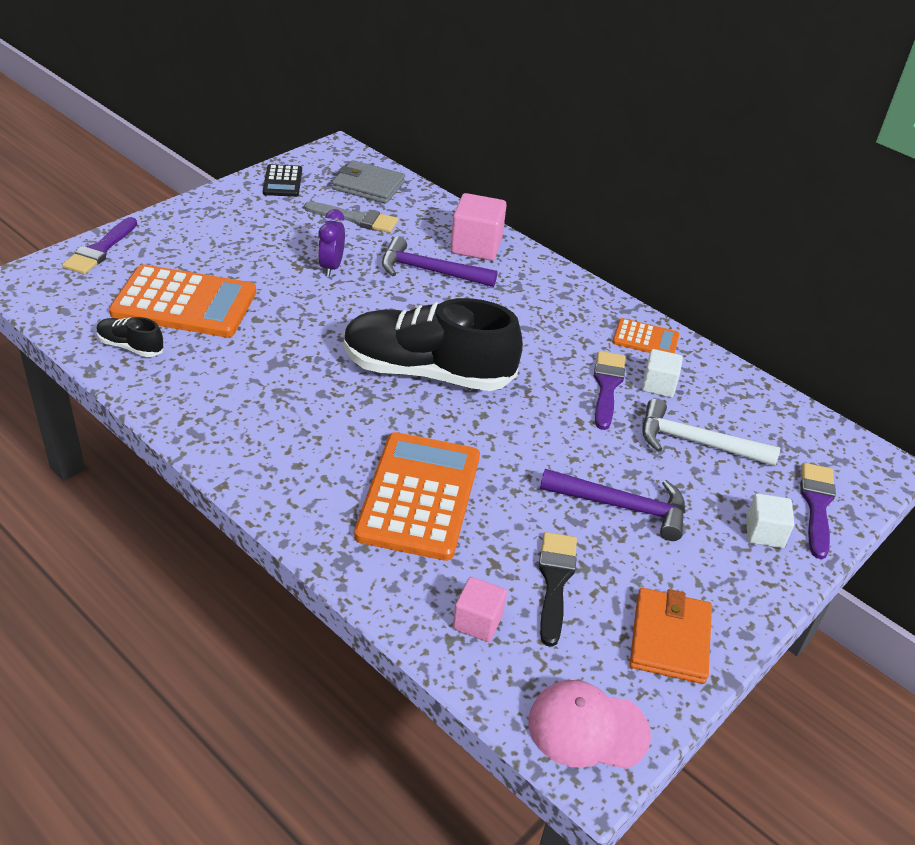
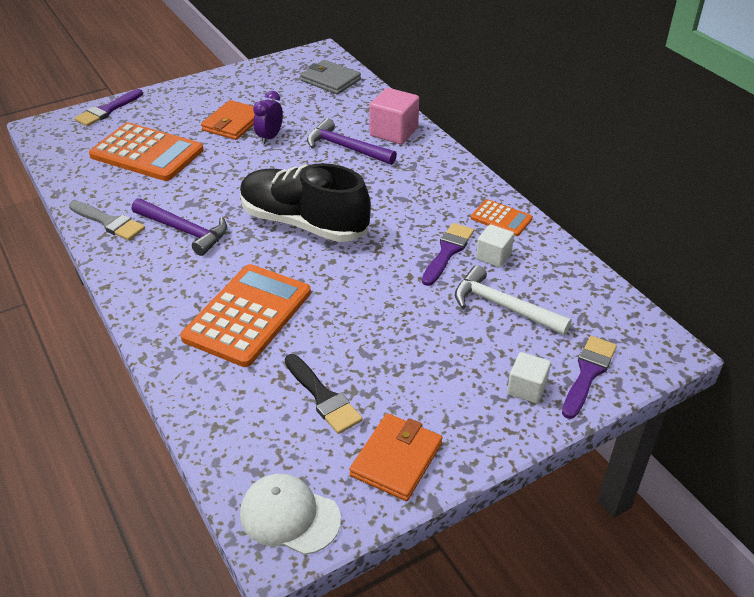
camera: 20 degrees right, 0 degrees up
(131, 346) = (93, 180): black shoe -> none
(276, 252) = (233, 123): none -> orange wallet
(282, 181) = (265, 72): black calculator -> none
(356, 219) = (308, 104): grey brush -> grey brush (109, 222)
(477, 621) = (244, 417): pink cube -> none
(555, 581) = (323, 397): black brush -> black brush turned 120 degrees clockwise
(588, 728) = (289, 516): pink cap -> white cap
(622, 506) = (410, 348): purple hammer -> purple hammer (184, 230)

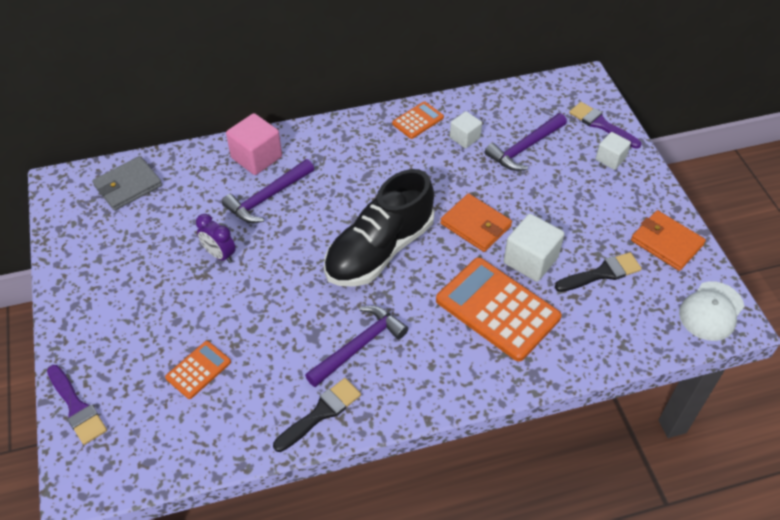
camera: 75 degrees left, 10 degrees up
(109, 222) = (321, 413): grey brush -> black brush
(147, 153) = (198, 370): orange calculator -> orange calculator, size x0.50
(233, 123) = (174, 283): orange wallet -> orange wallet (475, 225)
(324, 332) = (530, 260): none -> white cube
(447, 252) = (450, 163): purple brush -> none
(503, 306) = (525, 148): white hammer -> purple hammer

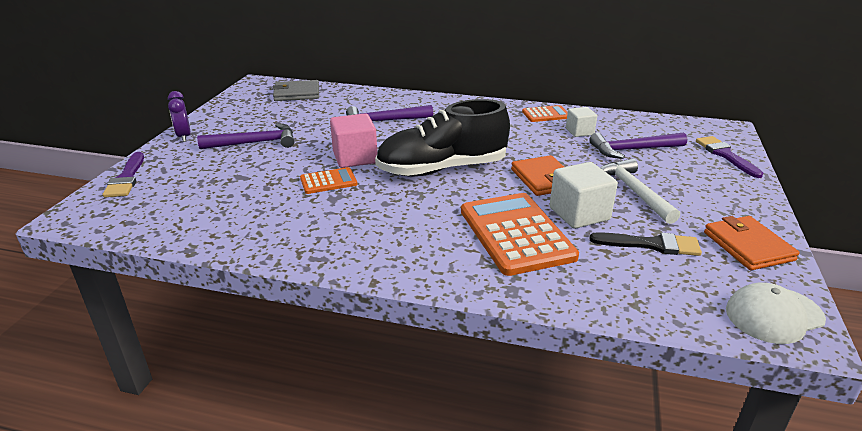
camera: 30 degrees right, 20 degrees down
(198, 370) = (228, 187): orange calculator -> orange calculator (328, 181)
(219, 255) = (316, 137): purple clock -> purple clock (184, 137)
(256, 157) = (398, 102): pink cube -> pink cube (355, 158)
(321, 413) = (287, 243): black brush -> none
(359, 346) = (364, 215): purple hammer -> purple hammer (255, 143)
(556, 210) = (634, 192): none -> white hammer
(610, 159) = (720, 176): white cube -> none

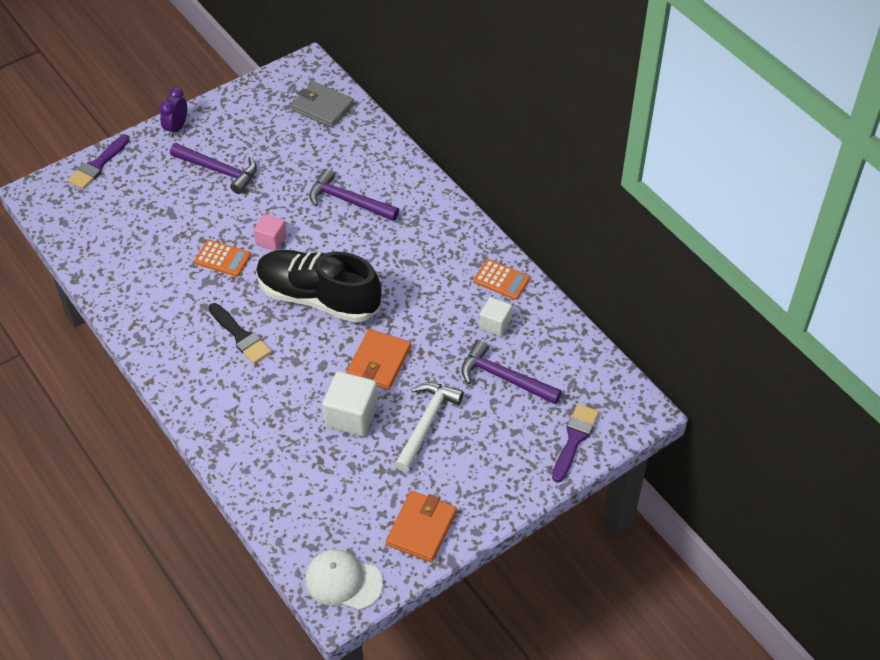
camera: 40 degrees right, 20 degrees up
(355, 158) = (271, 240): pink cube -> pink cube, size x0.62
(516, 234) = (282, 403): orange calculator -> none
(651, 245) = (357, 478): black brush -> black brush (240, 336)

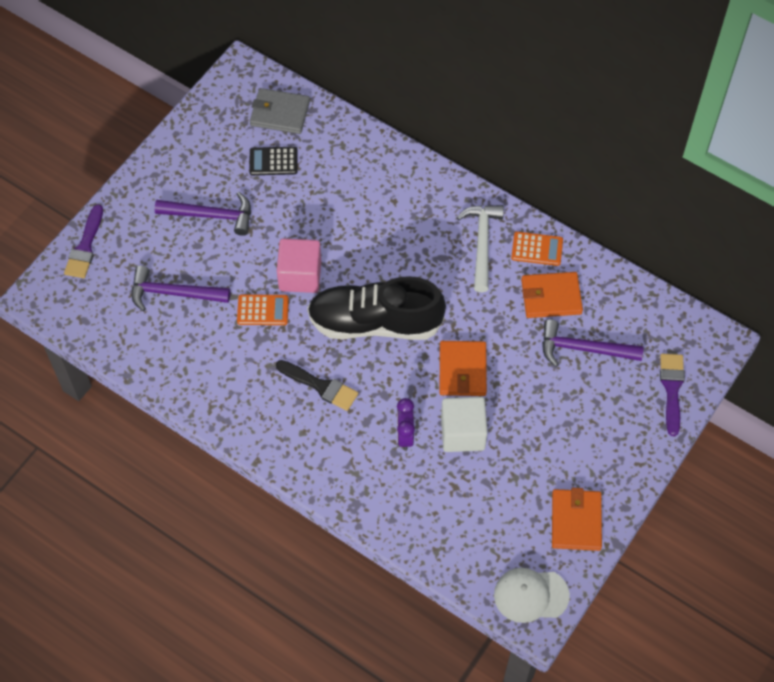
camera: 20 degrees left, 10 degrees up
(176, 128) = (144, 180): purple clock -> purple clock (405, 435)
(271, 240) = (300, 275): pink cube -> pink cube, size x1.62
(296, 143) = (273, 161): none -> black calculator
(348, 201) = (354, 210): purple hammer -> purple hammer (173, 293)
(426, 423) = (534, 417): white hammer -> white hammer (482, 243)
(495, 324) = (551, 297): white cube -> orange wallet

